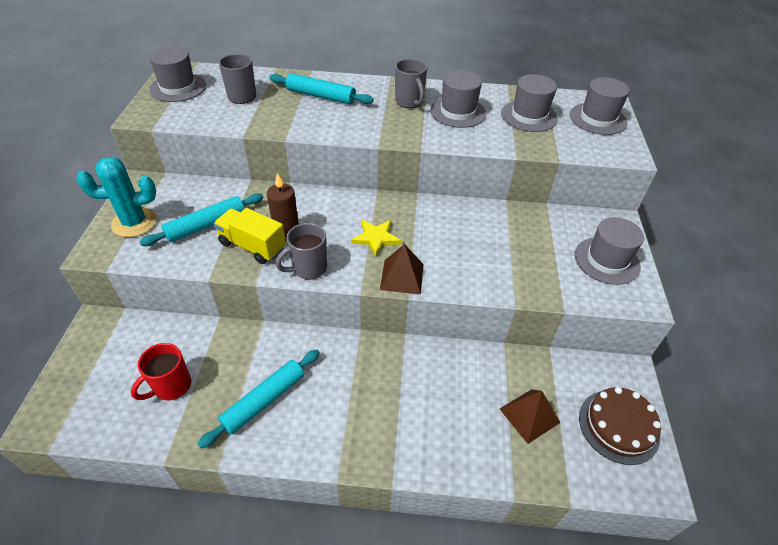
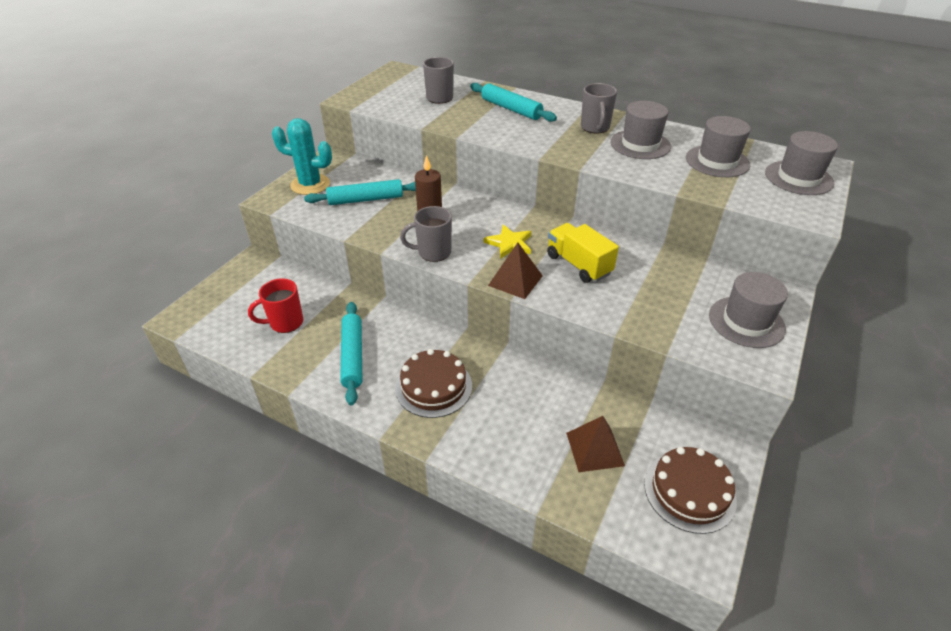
camera: 25 degrees right, 5 degrees down
(178, 87) = (390, 83): grey hat -> none
(252, 246) = (395, 224): yellow truck -> yellow truck (578, 265)
(264, 400) = (352, 356): turquoise rolling pin -> turquoise rolling pin turned 75 degrees counterclockwise
(360, 405) = (433, 386): none -> brown cake

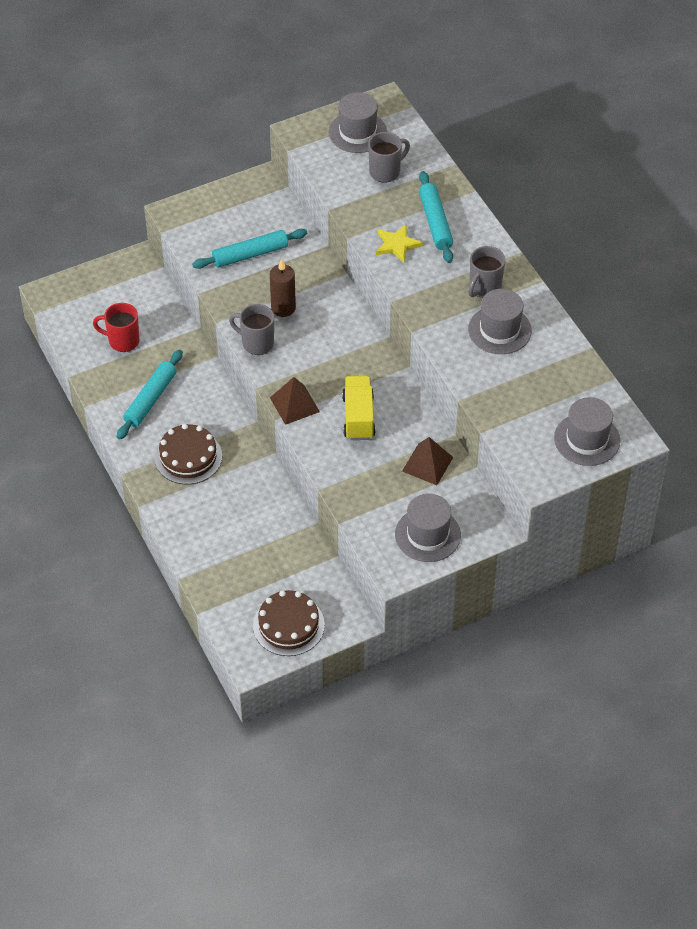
camera: 35 degrees right, 10 degrees up
(310, 185) = (217, 211): turquoise cactus -> none
(365, 199) = (250, 254): turquoise rolling pin -> turquoise rolling pin turned 45 degrees counterclockwise
(509, 243) = (325, 367): yellow star -> yellow star (397, 245)
(595, 449) = (256, 564): brown pyramid -> brown pyramid (427, 464)
(717, 161) = (542, 385): grey hat -> grey hat (357, 132)

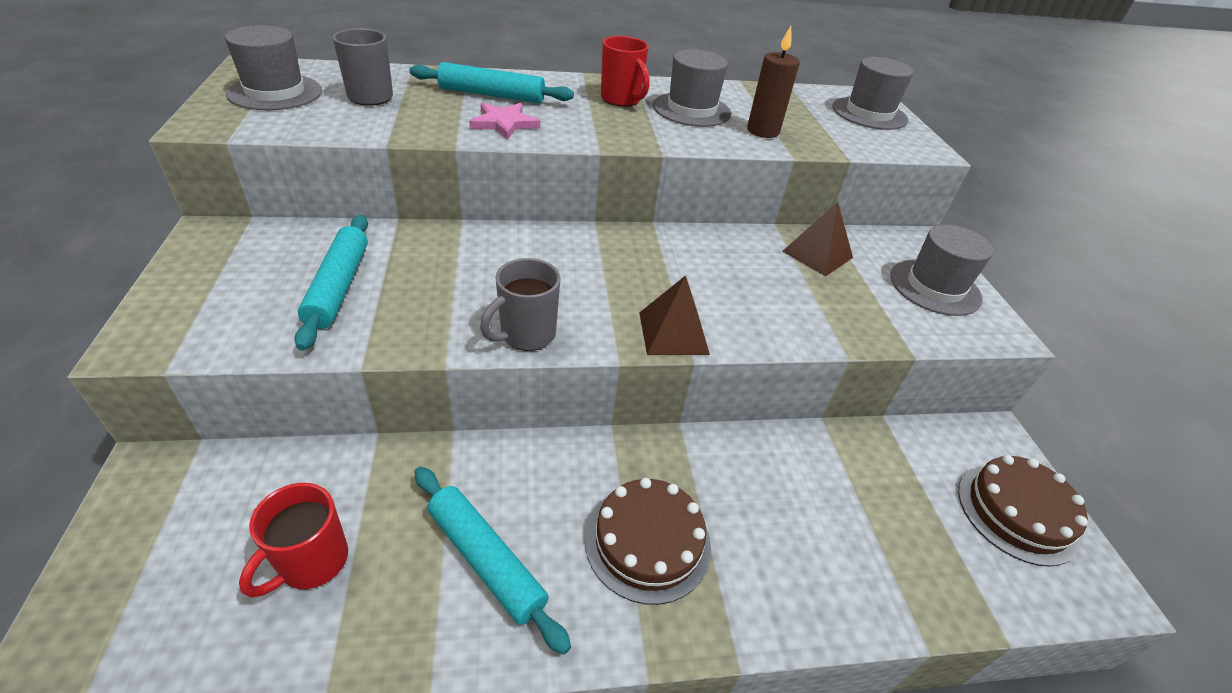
camera: 75 degrees left, 10 degrees down
(283, 308) = (476, 287): brown candle -> brown candle (762, 131)
(358, 417) = (721, 282): yellow truck -> none
(397, 245) = (504, 123): yellow star -> pink star
(484, 288) = (621, 100): grey mug -> red mug

